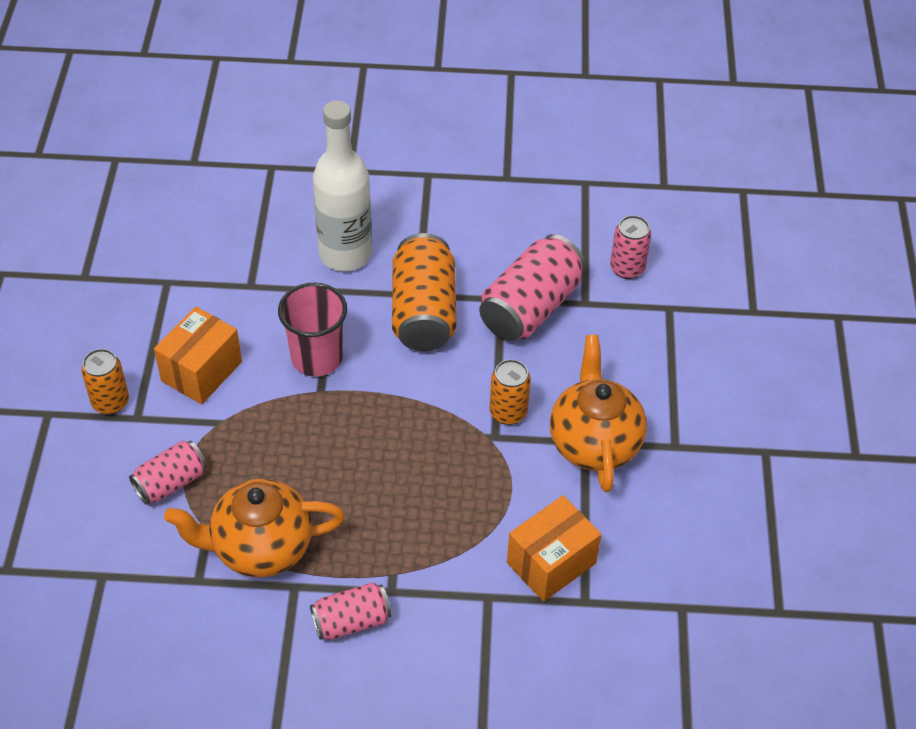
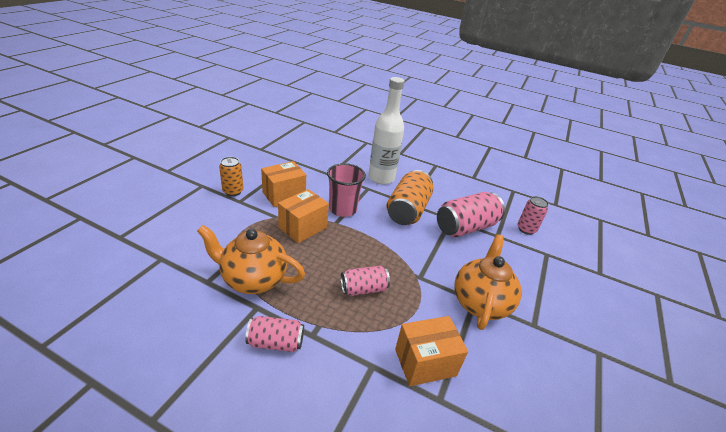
camera: 20 degrees right, 15 degrees down
(171, 482) = (232, 232): pink can -> pink can (363, 289)
(275, 424) = (303, 227): none -> orange box
(508, 412) = (433, 268): orange can -> none

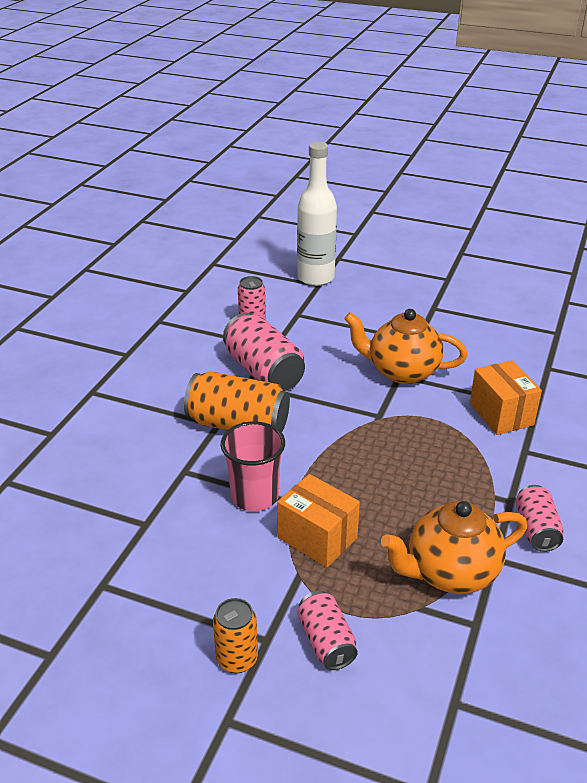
camera: 90 degrees left, 0 degrees up
(253, 279) = (450, 573): orange teapot -> orange teapot turned 60 degrees clockwise
(284, 195) = (232, 578): orange box -> none
(363, 289) = (420, 463): pink can -> pink can (326, 641)
(381, 178) = (147, 456): white bottle -> white bottle (316, 278)

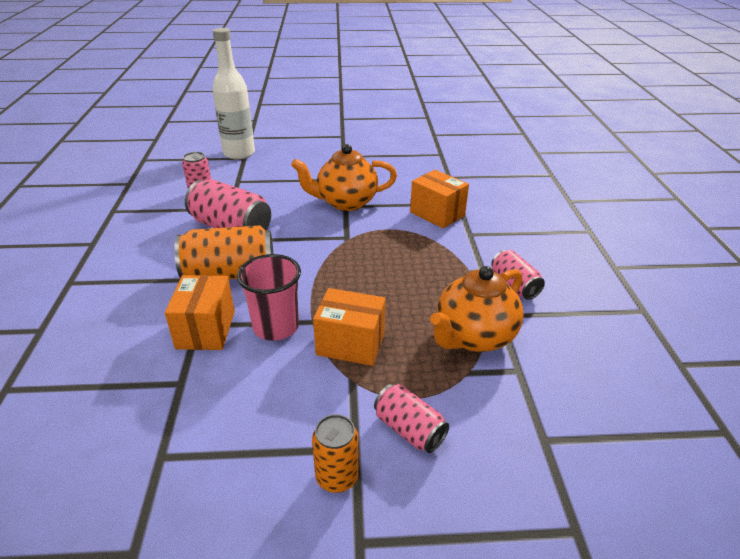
camera: 25 degrees left, 0 degrees up
(189, 478) = (206, 329): none -> orange box

